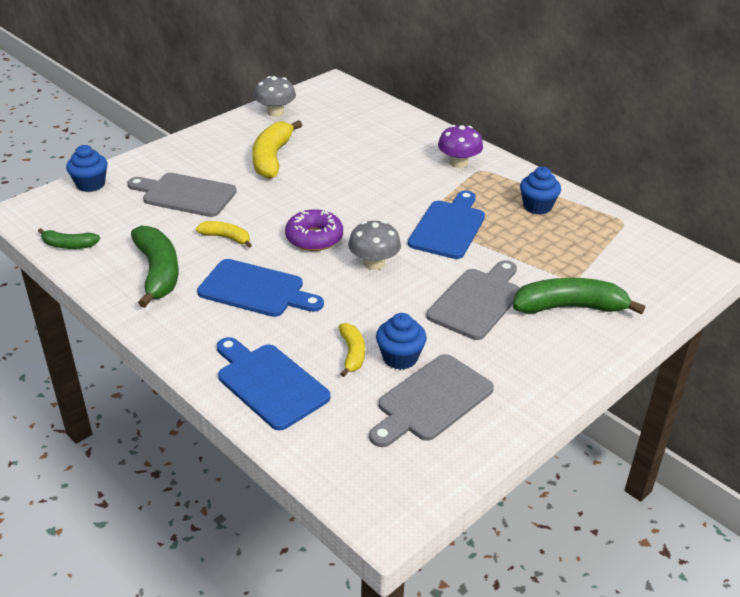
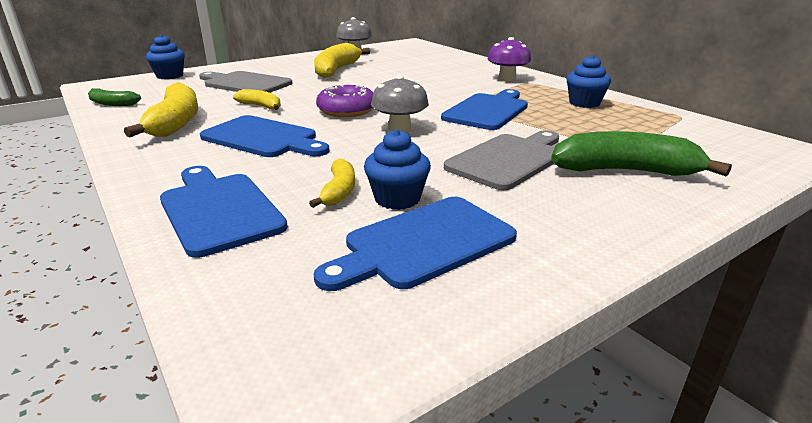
camera: 10 degrees right, 10 degrees down
(158, 272) = (175, 122): green banana -> yellow banana
(431, 400) = (423, 243): grey cutting board -> blue cutting board

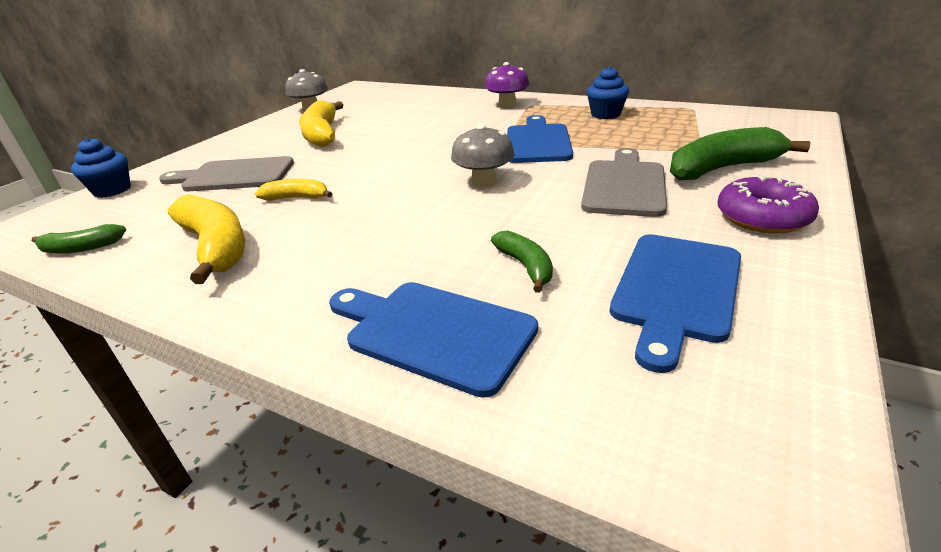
camera: 25 degrees left, 5 degrees up
(263, 138) = (356, 234): blue cutting board -> none
(339, 191) = (526, 266): yellow banana -> green banana
(347, 110) = (402, 177): purple donut -> purple donut (762, 217)
(397, 199) = (590, 255): blue cupcake -> none

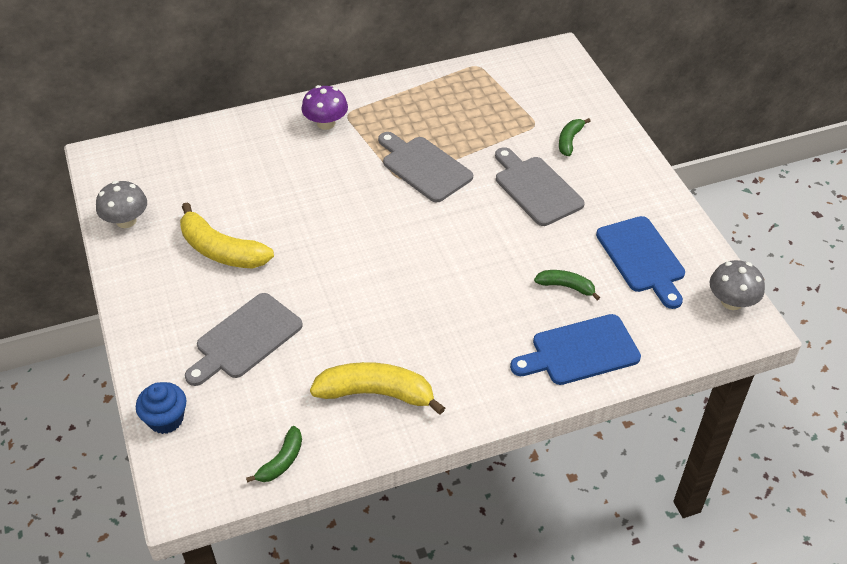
camera: 50 degrees left, 15 degrees up
(297, 198) = (347, 325): yellow banana -> none
(484, 181) = (449, 233): grey mushroom -> grey mushroom (731, 301)
(538, 142) = (424, 167): blue cutting board -> grey cutting board
(605, 114) = (426, 103): blue cupcake -> none
(723, 168) = (569, 140): green banana -> green banana, size x0.54
(762, 217) = (628, 180): purple donut -> none

